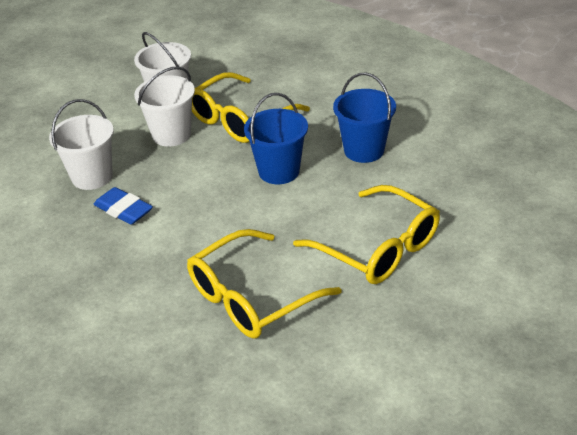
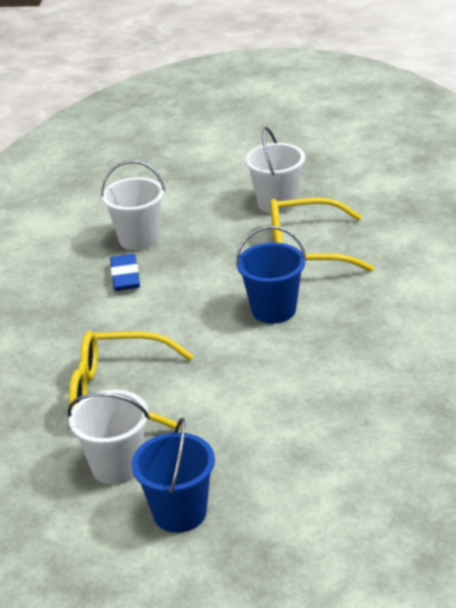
camera: 45 degrees right, 5 degrees down
(171, 135) = (237, 235): white bucket -> white bucket (117, 466)
(364, 150) = (367, 331): blue bucket -> blue bucket (180, 513)
(378, 248) = (257, 416): yellow glasses -> none

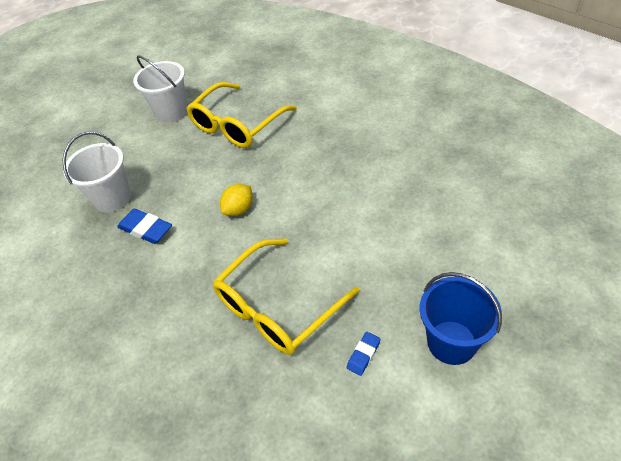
camera: 50 degrees left, 15 degrees up
(117, 466) = (363, 355): white bucket -> blue eraser
(201, 312) = (239, 209): none -> yellow lemon
(273, 310) = (280, 172): blue bucket -> none

